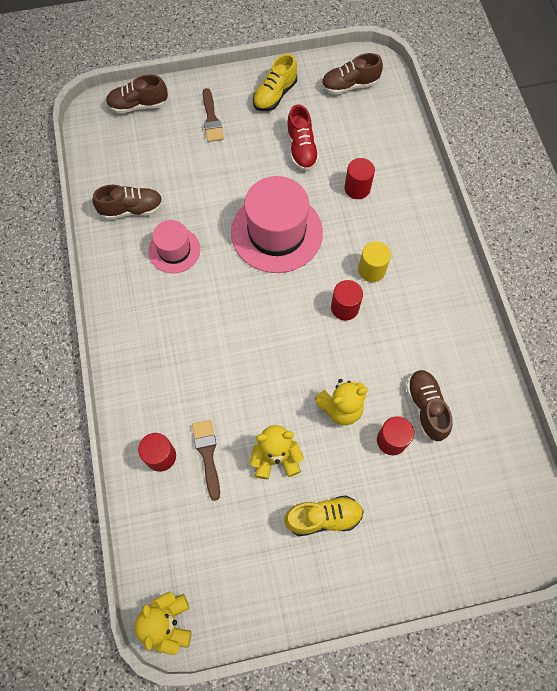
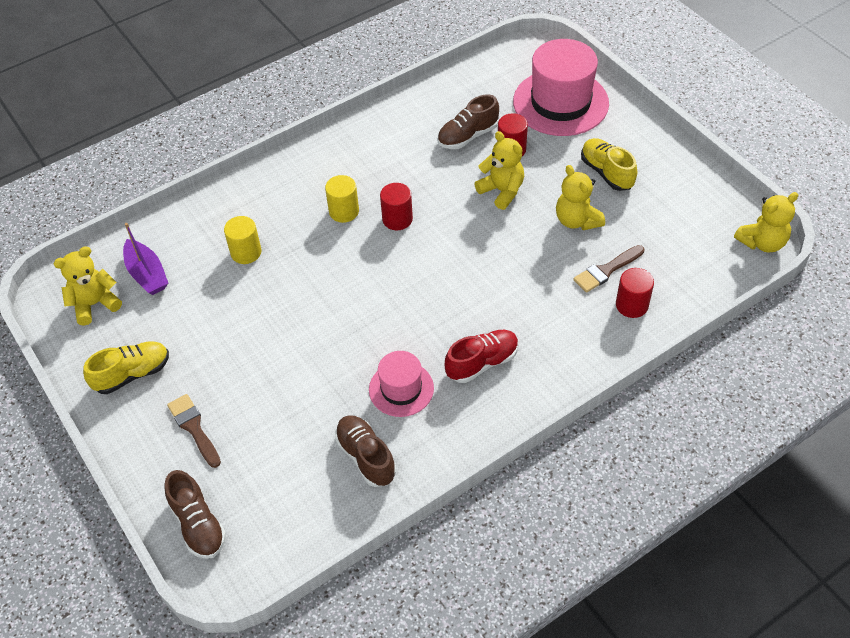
camera: 110 degrees left, 15 degrees down
(211, 119) = (194, 428): brown brush -> brown brush turned 90 degrees counterclockwise
(275, 95) = (132, 374): yellow shoe -> yellow shoe turned 45 degrees counterclockwise
(276, 232) = (334, 303): pink hat -> pink hat (560, 102)
(301, 149) = (209, 319): red shoe -> red shoe (482, 363)
(349, 86) = (95, 304): brown shoe -> yellow teddy bear
(357, 188) = (246, 252): red cylinder -> yellow cylinder
(364, 121) = (147, 274): none -> purple boat

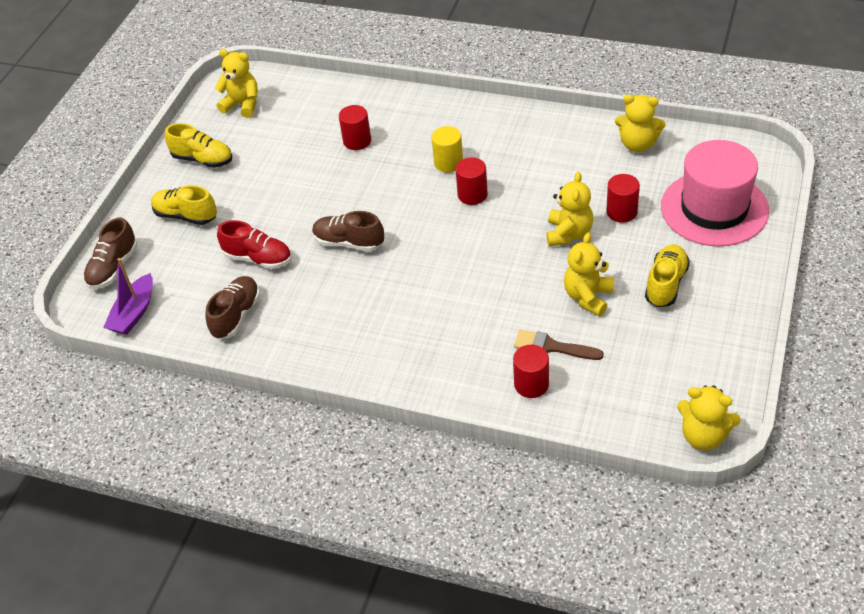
camera: 55 degrees right, 5 degrees down
(147, 274) = (290, 110): purple boat -> purple boat (134, 313)
(194, 428) = (186, 216): brown brush -> yellow shoe
(246, 252) = (357, 141): yellow cylinder -> red cylinder
(401, 389) = (313, 297): pink hat -> none
(452, 98) = (637, 144): none -> yellow teddy bear
(467, 136) = (606, 179): brown shoe -> brown shoe (349, 242)
(482, 363) = (380, 327): red shoe -> red shoe (258, 258)

